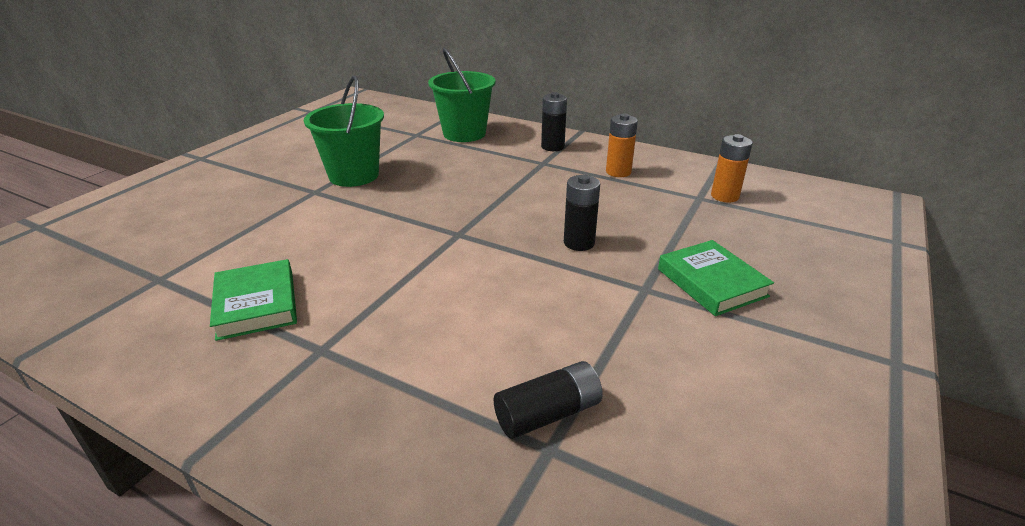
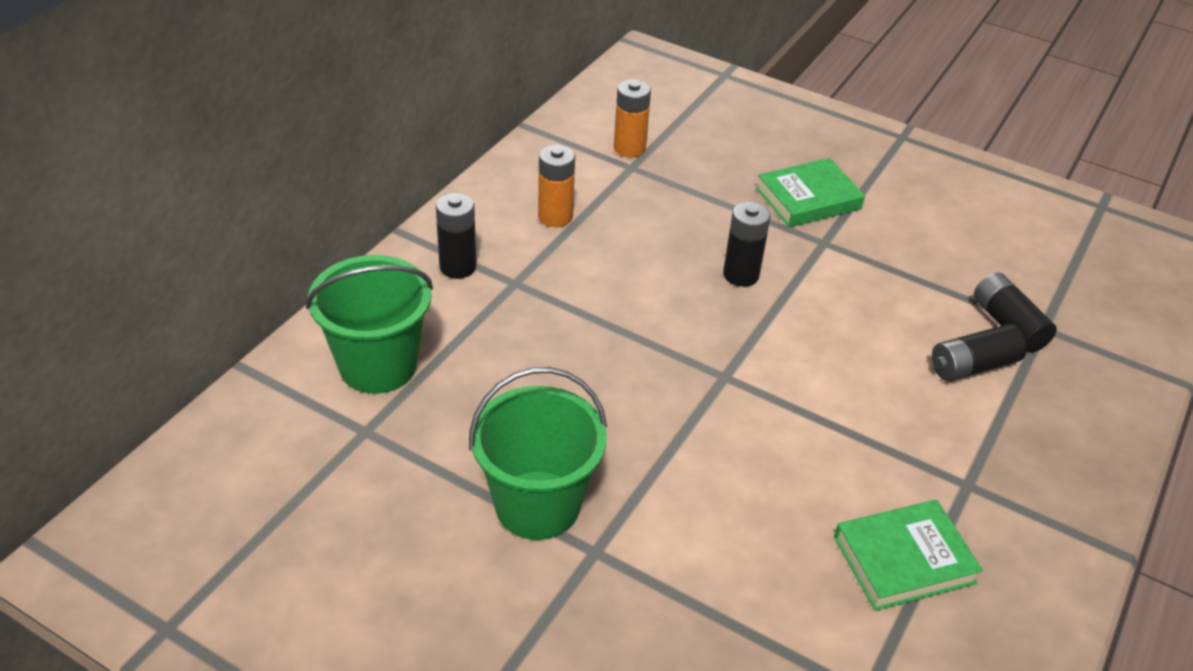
camera: 90 degrees left, 10 degrees up
(476, 373) = (972, 366): none -> black battery

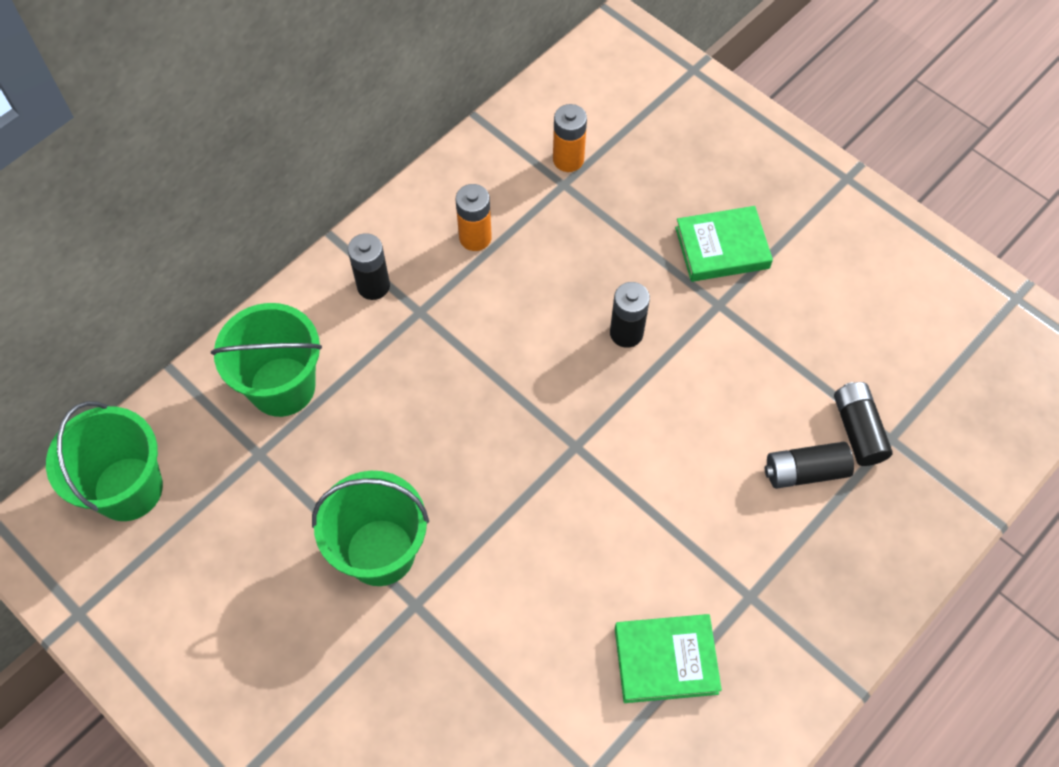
camera: 15 degrees right, 20 degrees up
(210, 487) = (128, 489): none -> green bucket

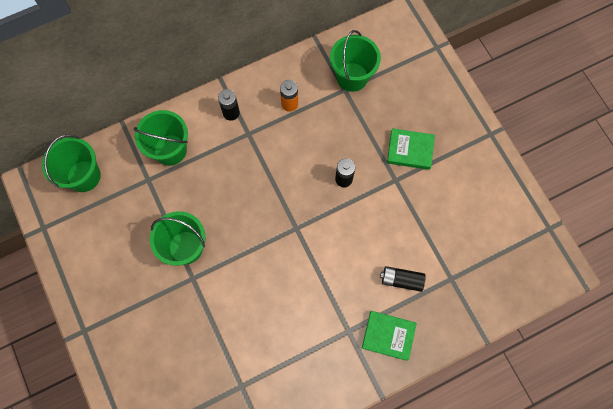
camera: 20 degrees right, 10 degrees up
(568, 159) = (352, 77): orange battery -> green bucket
(666, 660) = (296, 346): green book -> green book (388, 335)
(858, 430) = (437, 268): black battery -> none

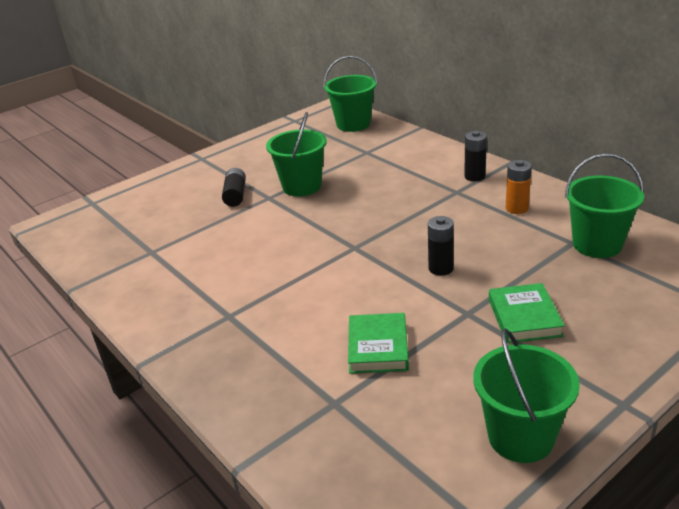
camera: 80 degrees right, 40 degrees down
(170, 150) = (406, 155): green bucket -> green bucket (520, 437)
(388, 335) = (228, 352): green book -> green book (378, 347)
(401, 280) = (315, 349): black battery -> black battery (235, 195)

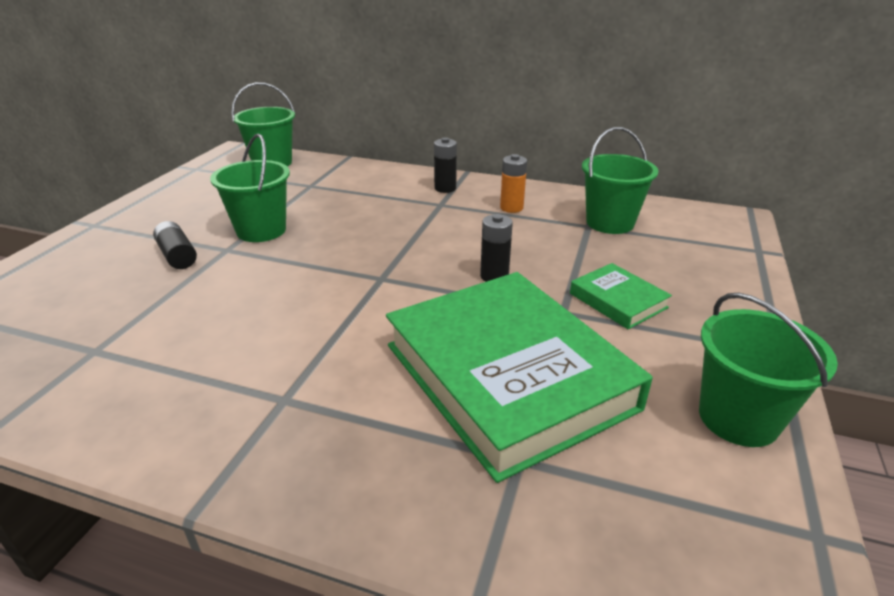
camera: 35 degrees left, 0 degrees up
(378, 347) = (507, 376): green book -> green book, size x2.31

